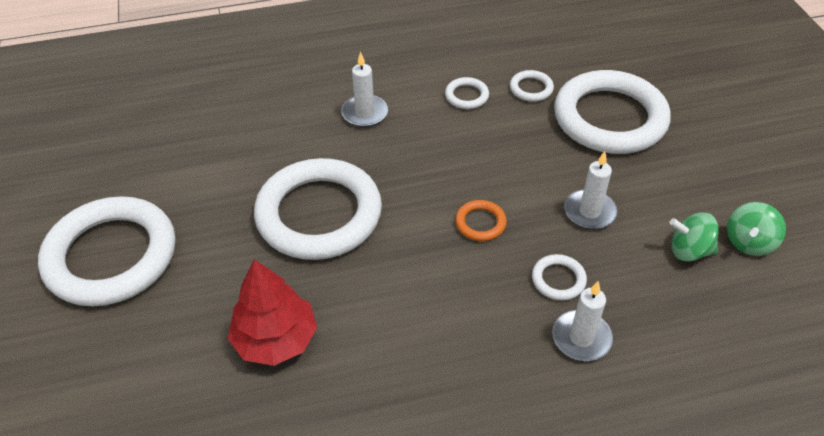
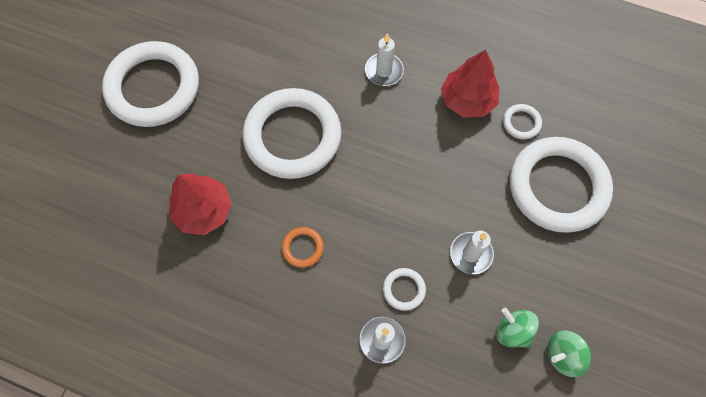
camera: 35 degrees right, 20 degrees up
(466, 96) = (467, 100): white ring -> red tree
(480, 223) = (389, 212): orange ring -> orange ring (303, 248)

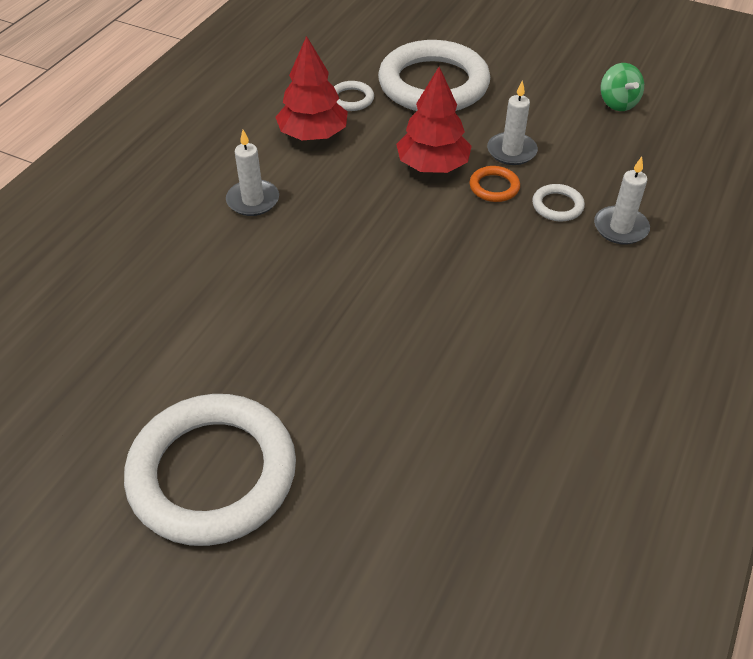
camera: 85 degrees left, 20 degrees down
(203, 211) = (448, 401): red tree -> red tree (432, 166)
(292, 136) = (338, 296): white ring -> none
(303, 248) = (506, 292): orange ring -> orange ring (494, 187)
(512, 331) = (597, 131): green spinning top -> none

